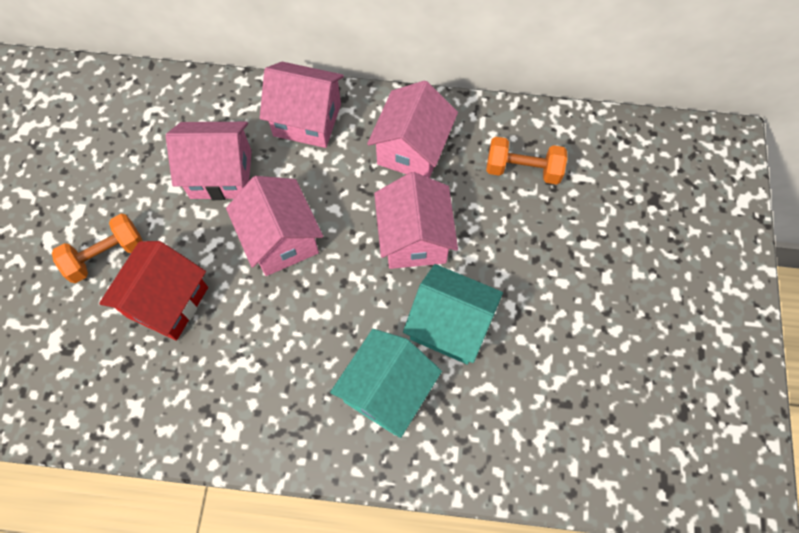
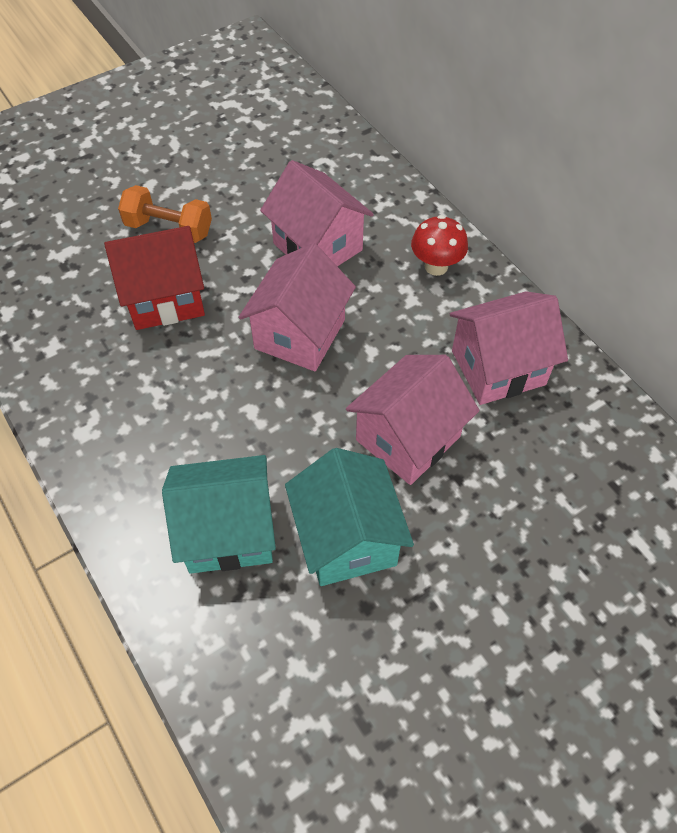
camera: 50 degrees right, 10 degrees down
(307, 120) = (436, 266): pink house -> red mushroom
(523, 169) = (586, 480): orange dumbbell -> none

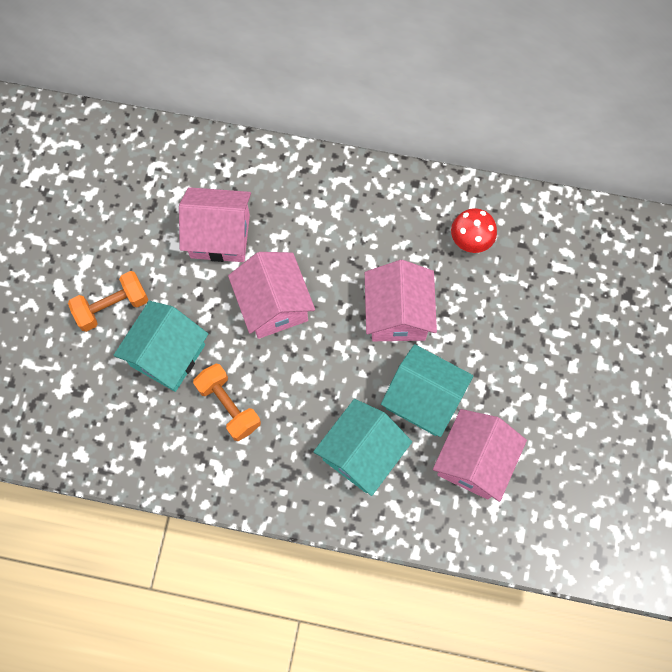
camera: 45 degrees left, 15 degrees up
(163, 380) = (229, 406): none -> orange dumbbell
(165, 298) = (168, 355): red house -> turquoise house
(436, 266) = (304, 187): red mushroom -> red mushroom (470, 241)
(498, 367) = (402, 226): pink house -> pink house (474, 461)

